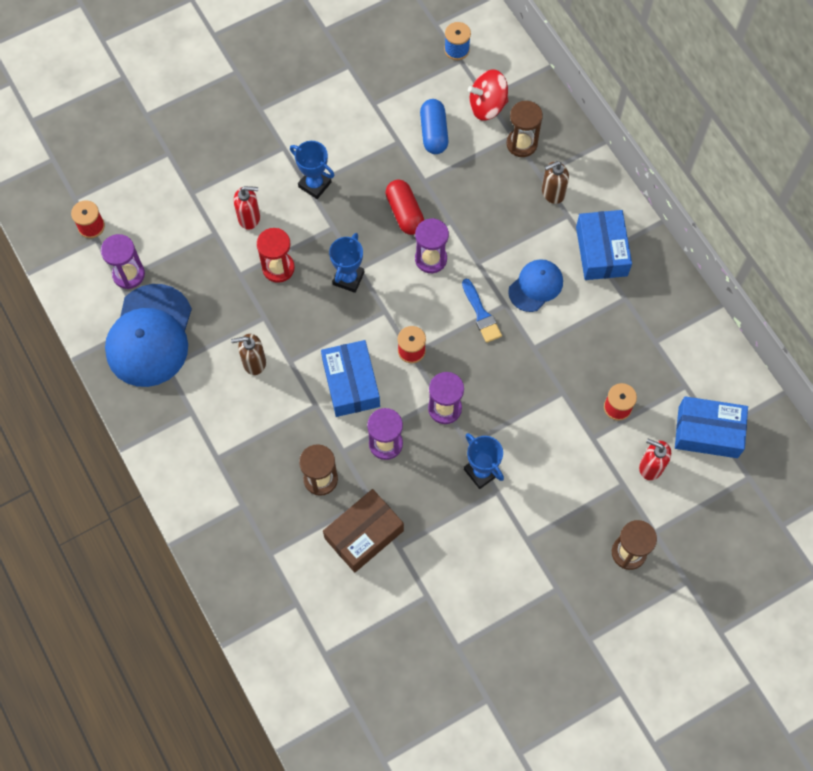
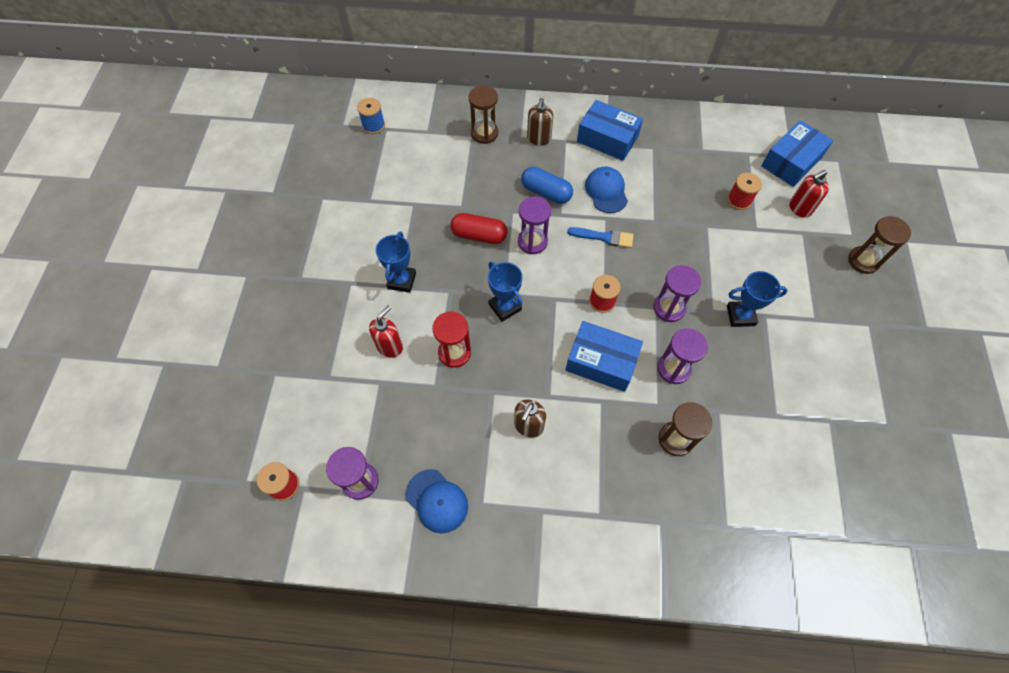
camera: 55 degrees left, 5 degrees down
(150, 336) = (437, 501): blue cap -> blue cap, size x0.56
(314, 184) = (402, 281): blue trophy -> blue trophy turned 60 degrees counterclockwise
(364, 534) = (748, 436): brown box -> none
(433, 133) = (428, 178): blue capsule -> blue capsule (546, 192)
(487, 106) = (436, 135): red spinning top -> none

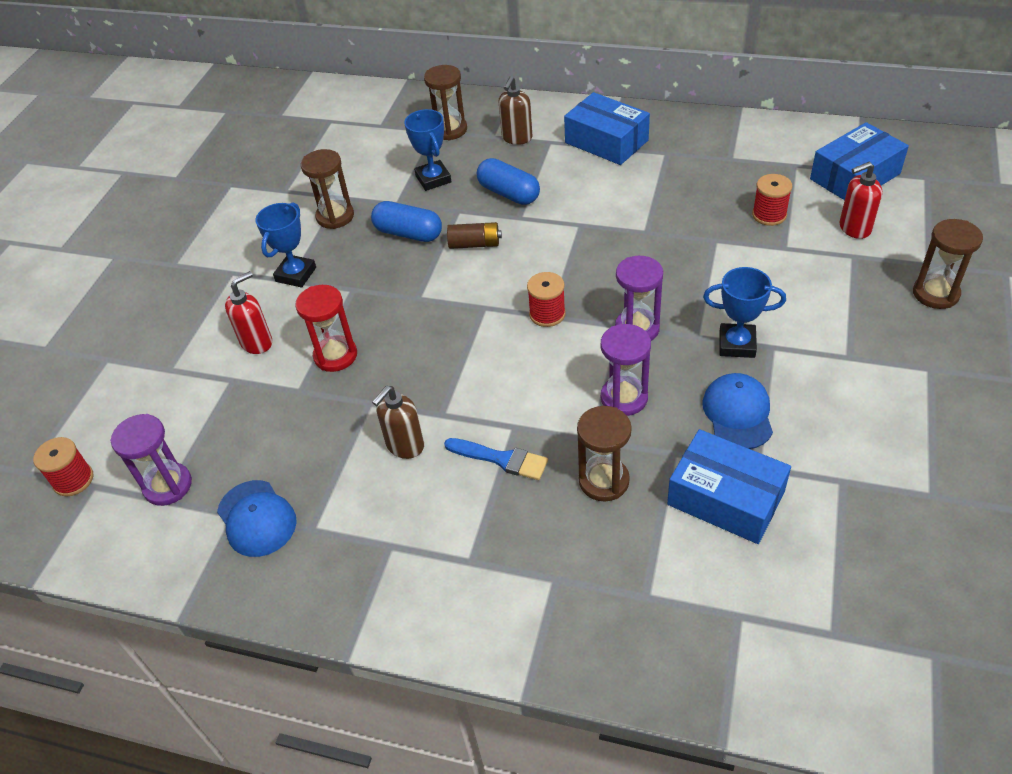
camera: 15 degrees right, 15 degrees down
(373, 125) = (317, 117): blue spool -> none
(417, 223) = (335, 216): none -> brown hourglass
(479, 235) = (408, 233): red capsule -> blue capsule
(505, 307) = (416, 311): blue trophy -> blue trophy (433, 179)
(532, 242) = (474, 244): purple hourglass -> brown battery
(601, 362) = (526, 381): blue box -> blue box (725, 498)
(604, 237) = (571, 245): blue brush -> blue brush (501, 459)
(606, 191) = (588, 196): blue cap -> blue cap (738, 413)

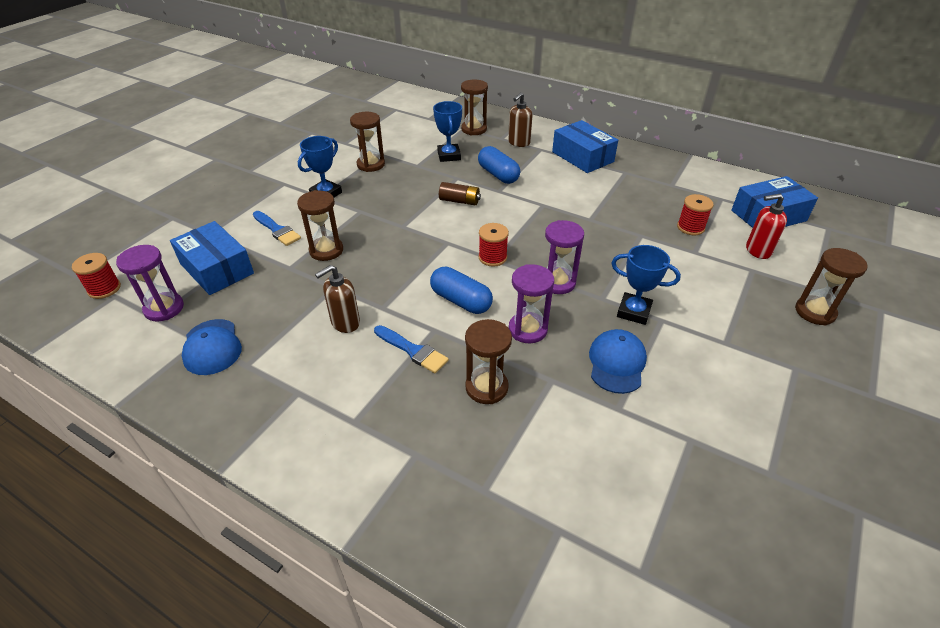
camera: 10 degrees right, 5 degrees down
(257, 342) = (277, 230): red soap dispenser -> blue brush
(335, 356) = (326, 250): red hourglass -> brown hourglass
(408, 233) = (416, 185): blue capsule -> blue capsule (461, 300)
(725, 498) = (583, 427): blue box -> blue box (217, 268)

